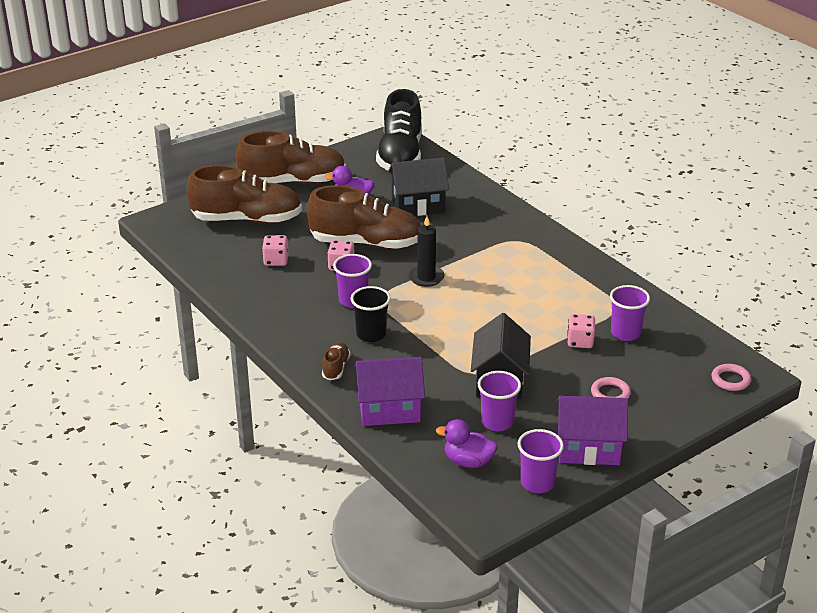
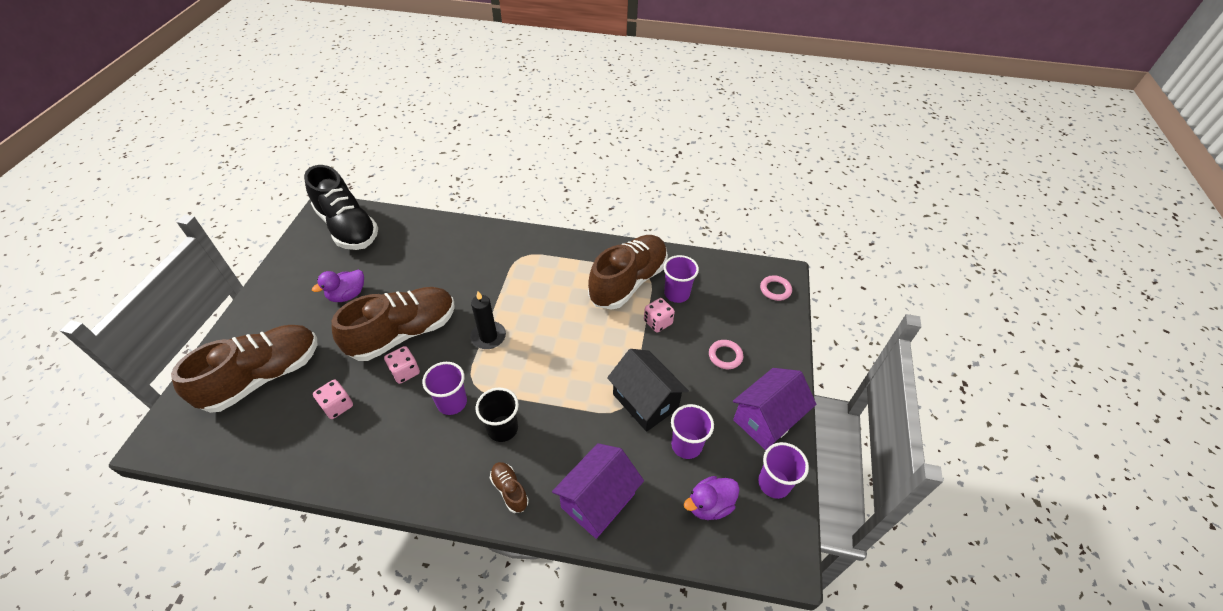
camera: 45 degrees left, 15 degrees up
(293, 182) = (272, 307): brown shoe -> brown shoe (628, 282)
(418, 205) = (410, 268): black house -> none

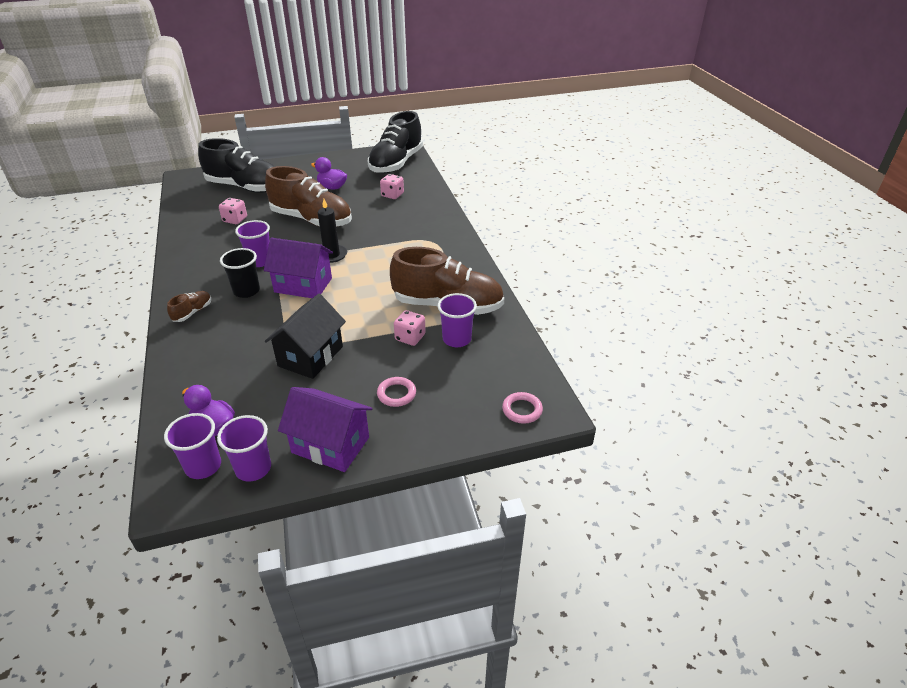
camera: 65 degrees right, 10 degrees down
(263, 376) = (245, 187): brown shoe -> black shoe
(405, 372) = (277, 233): pink dice -> pink dice (392, 195)
(598, 500) = (197, 359): purple house -> purple house (303, 285)
(686, 445) = (273, 395): purple cup -> purple cup (203, 466)

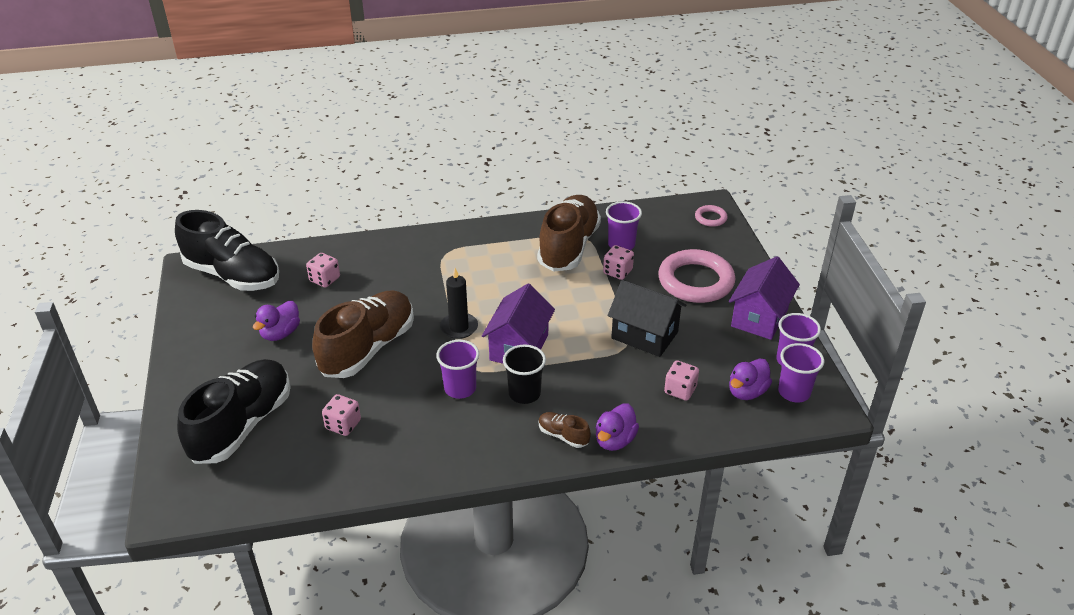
camera: 85 degrees left, 0 degrees up
(178, 340) = (615, 440): none -> purple duck
(228, 379) = (680, 390): none -> pink dice
(396, 394) = (695, 281): pink ring -> pink ring, size x2.18

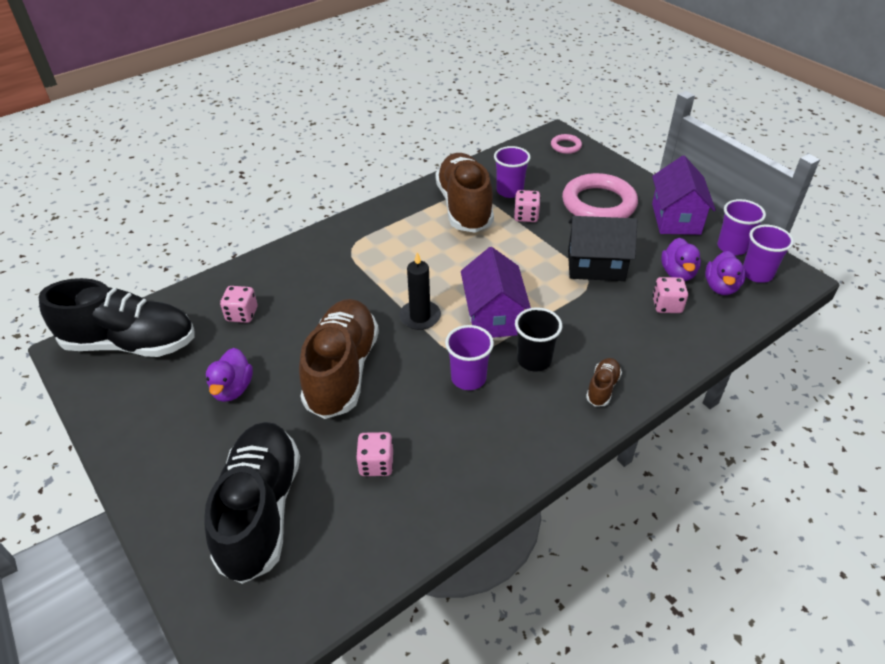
camera: 25 degrees left, 5 degrees up
(563, 436) = (602, 388): brown shoe -> brown shoe turned 105 degrees clockwise
(615, 440) = (651, 374): purple duck -> purple duck (678, 273)

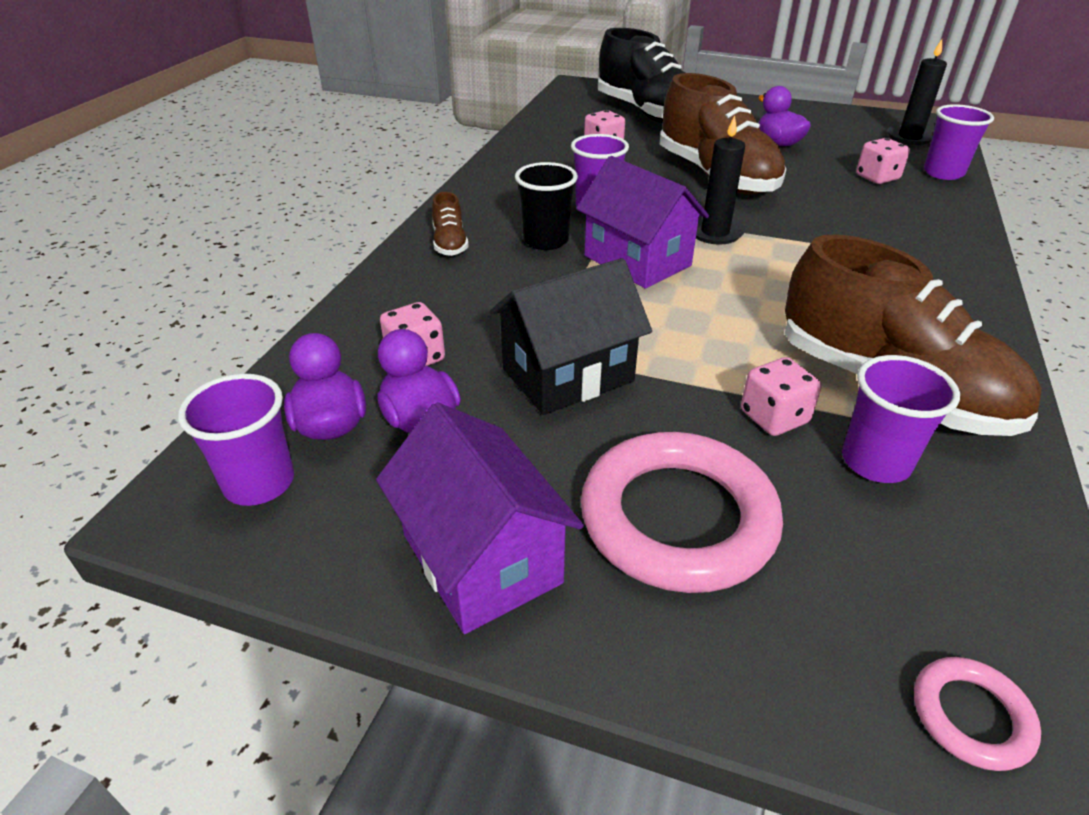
camera: 145 degrees right, 5 degrees down
(131, 343) = (909, 137): black shoe -> black candle
(732, 247) = (323, 531): purple cup -> purple cup (943, 173)

